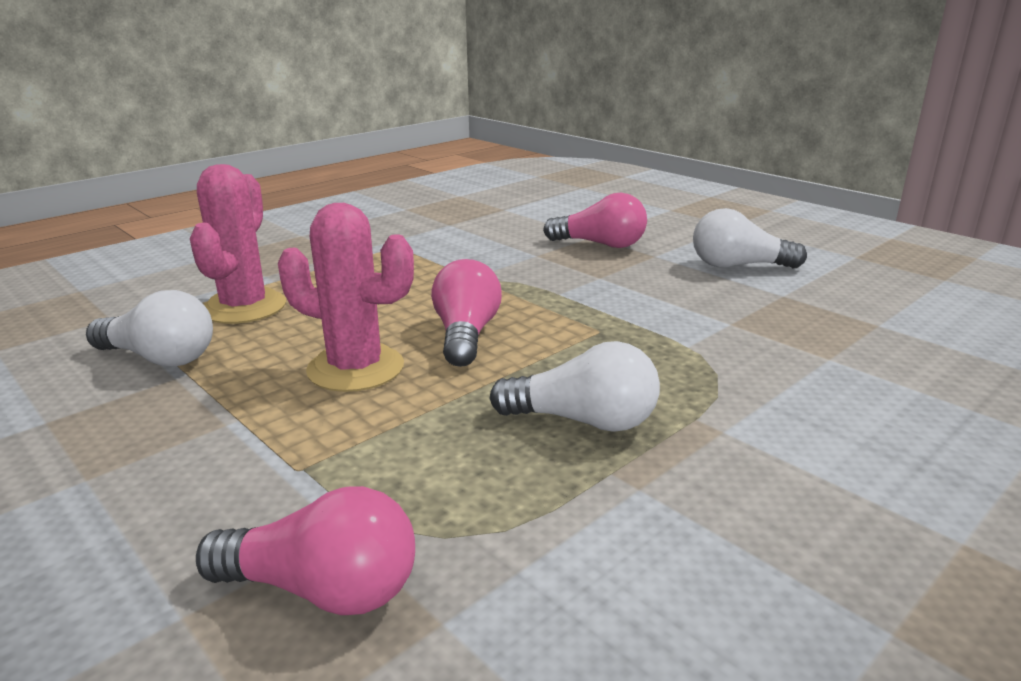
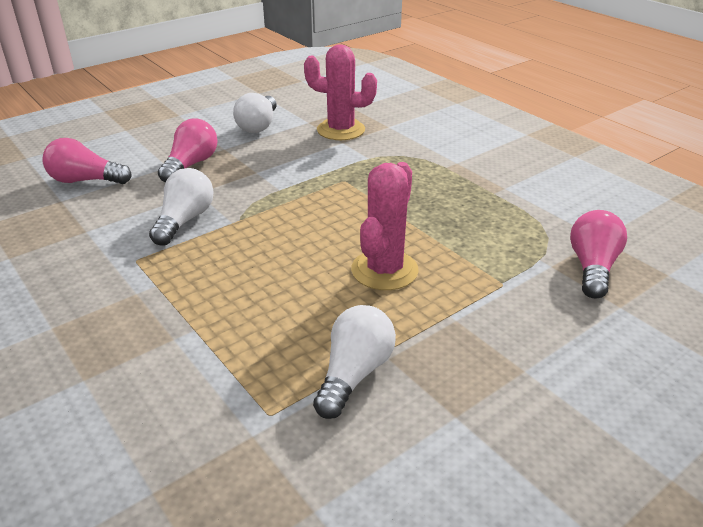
camera: 85 degrees left, 10 degrees up
(244, 307) = (256, 340): pink cactus -> pink cactus (341, 130)
(466, 335) = (340, 227): pink light bulb -> pink light bulb (85, 180)
(584, 421) = (450, 195): white light bulb -> white light bulb (184, 220)

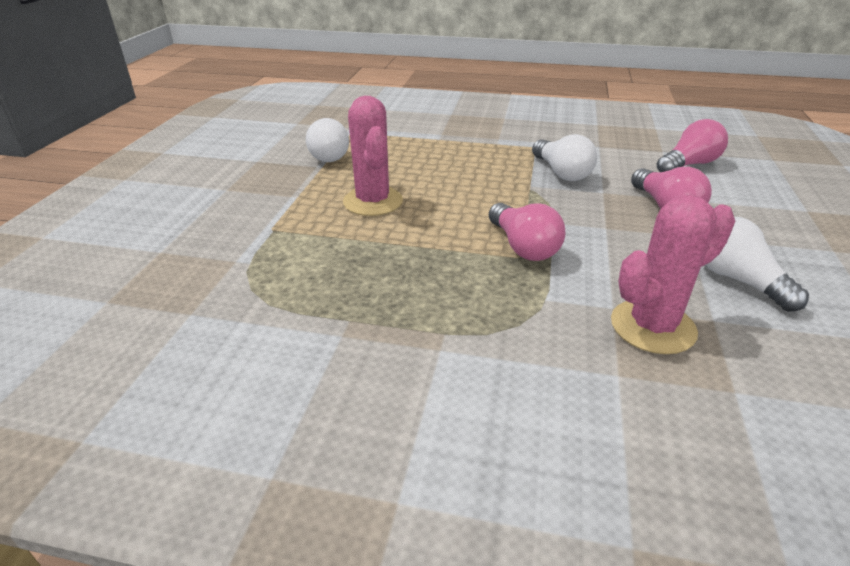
camera: 140 degrees right, 0 degrees up
(592, 267) = (192, 274): pink light bulb -> pink light bulb (523, 247)

